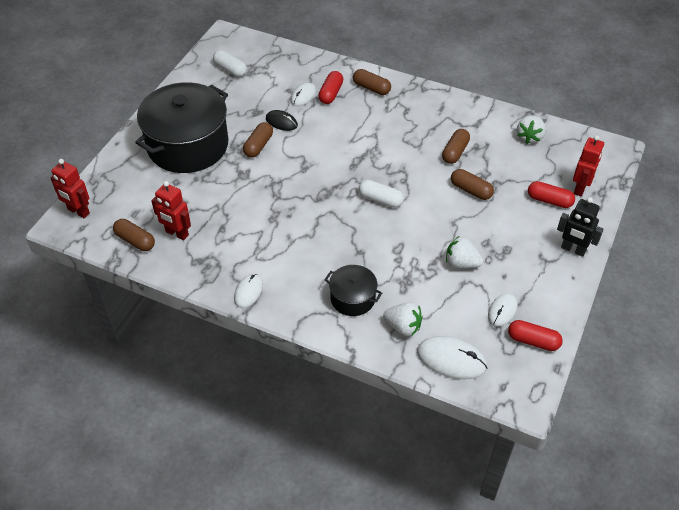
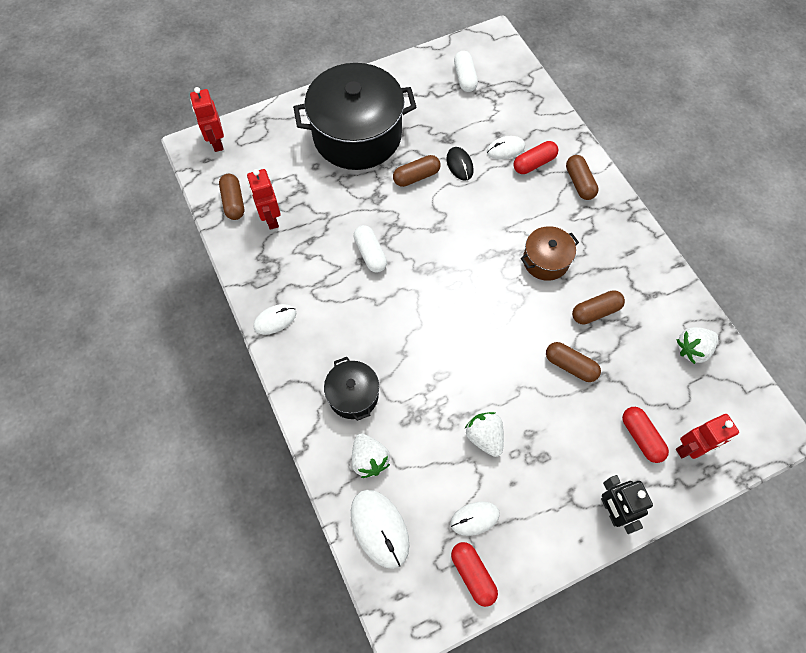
camera: 40 degrees right, 15 degrees up
(380, 199) = (473, 312): white capsule -> white capsule (370, 254)
(396, 143) = (545, 261): none -> brown pot
(471, 190) = (570, 365): brown capsule -> brown capsule turned 45 degrees counterclockwise

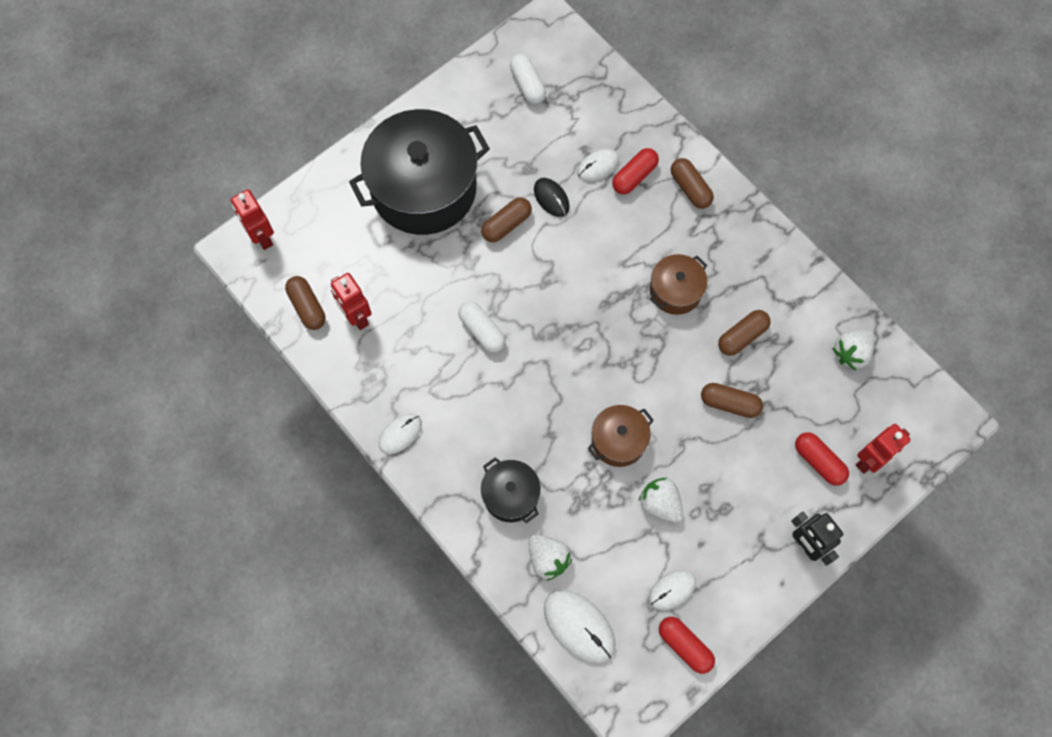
camera: 15 degrees left, 5 degrees up
(462, 372) = (618, 441): none -> brown pot

